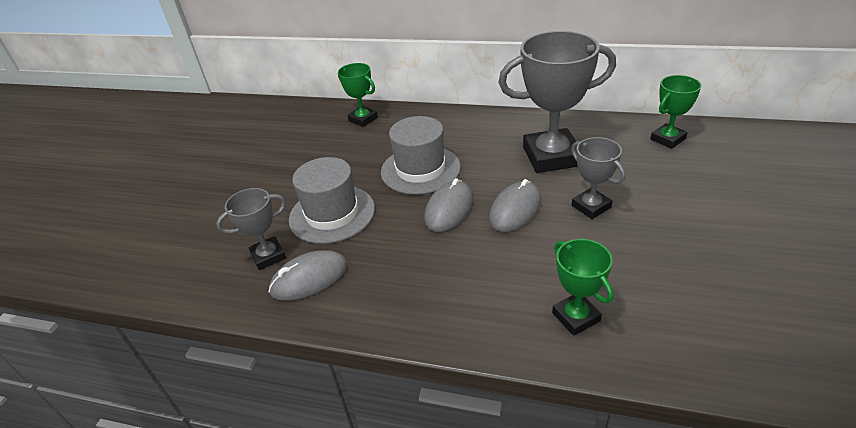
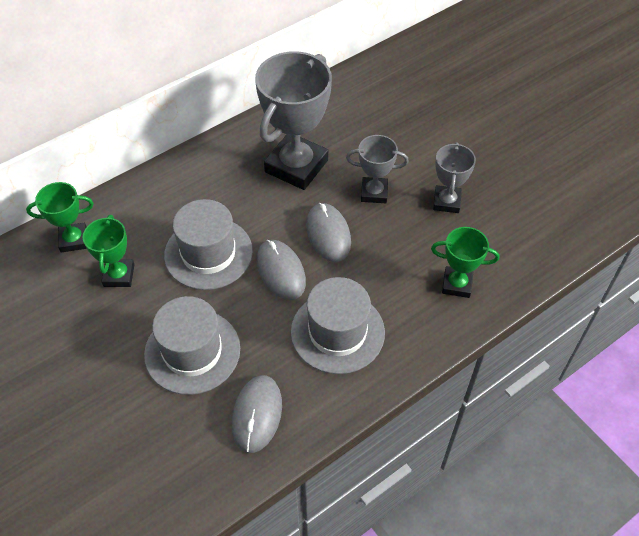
camera: 55 degrees left, 15 degrees up
(268, 256) = (195, 430): grey trophy -> grey trophy (446, 202)
(431, 273) = (337, 332): none -> grey hat
(667, 139) = (357, 93): green trophy -> green trophy (119, 275)

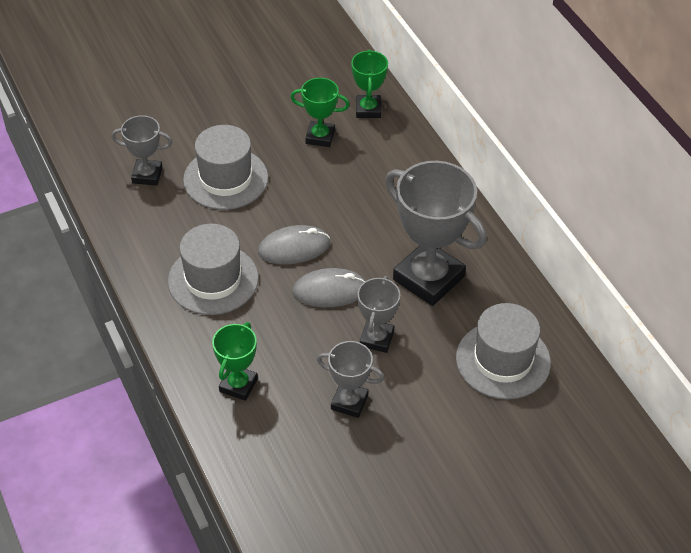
camera: 100 degrees right, 5 degrees down
(196, 434) = (147, 175): none -> grey trophy
(208, 253) = (329, 198): grey hat -> grey hat (503, 360)
(257, 414) = (151, 214): grey mouse -> none

